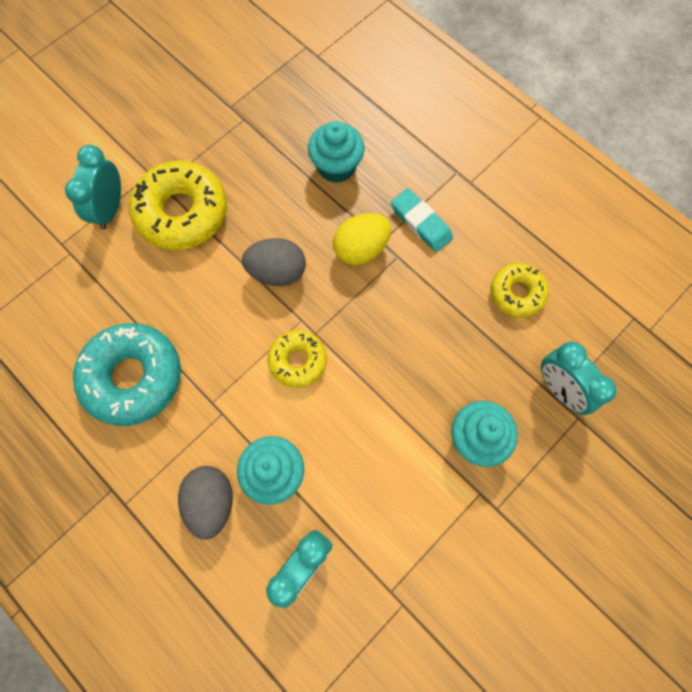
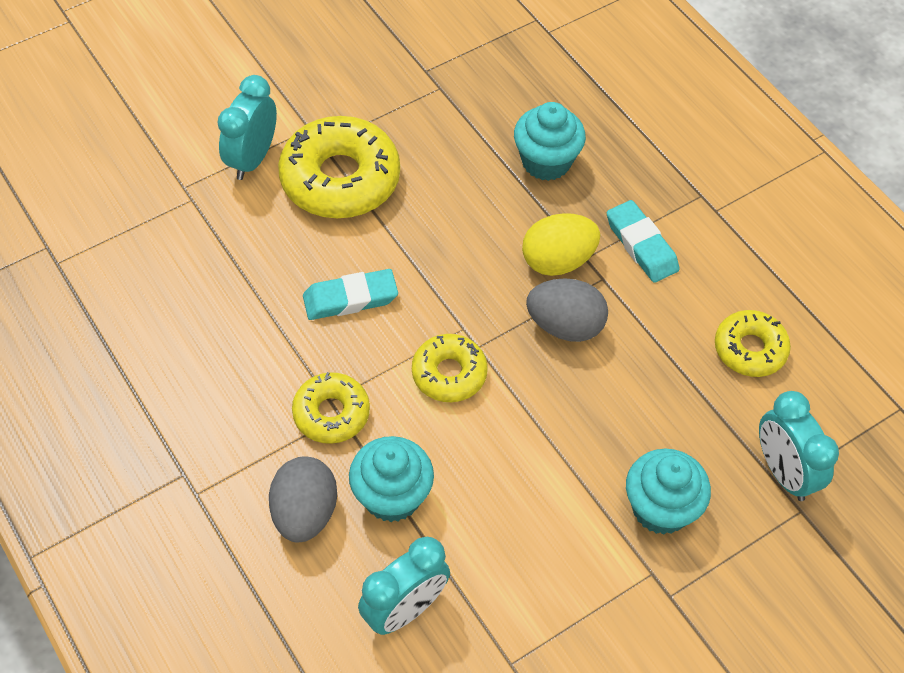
camera: 10 degrees right, 15 degrees down
(133, 377) = (238, 352): turquoise donut -> none
(210, 313) = (350, 298): none -> turquoise eraser
(215, 414) = (331, 413): none -> yellow donut
(277, 272) = (445, 267): grey egg -> grey egg (565, 326)

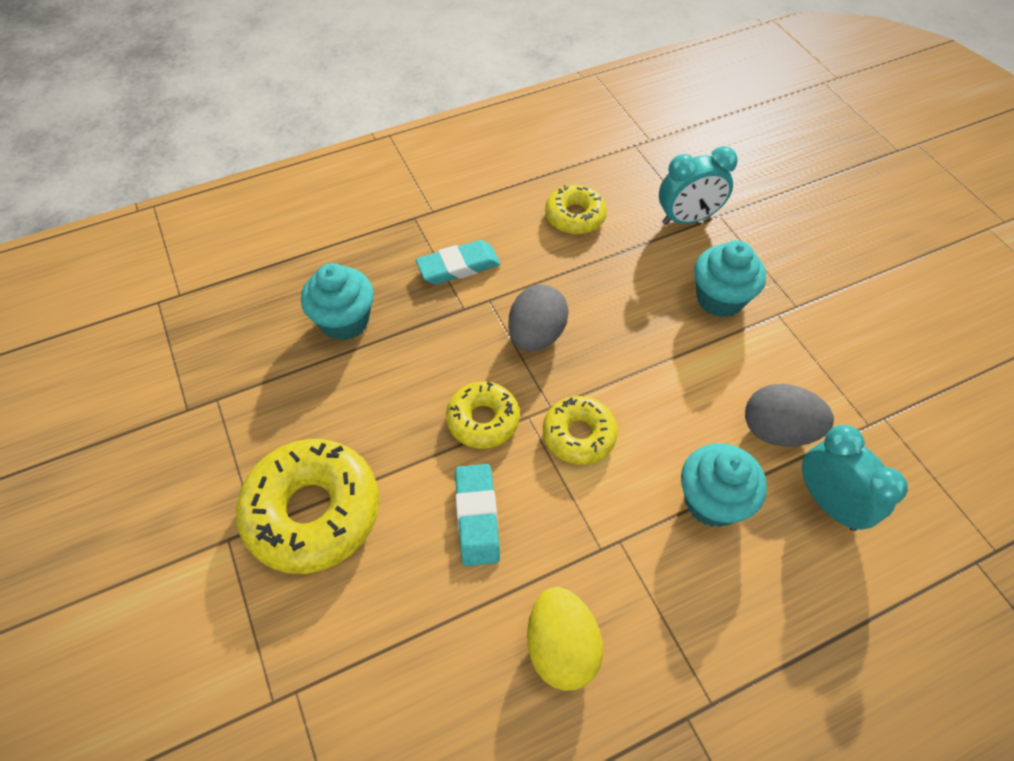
camera: 80 degrees left, 0 degrees up
(252, 159) = (254, 610): turquoise clock -> none
(305, 513) = (732, 586): grey egg -> grey egg (777, 430)
(331, 413) = (617, 549): yellow donut -> yellow donut (483, 420)
(557, 261) = (464, 330): yellow egg -> yellow egg (561, 647)

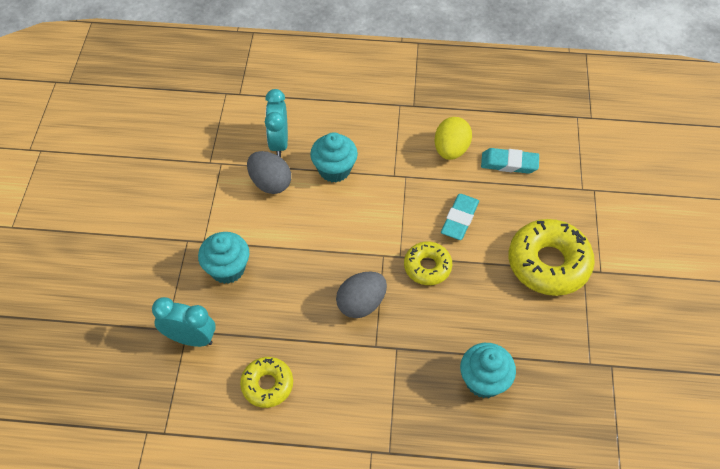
camera: 150 degrees left, 0 degrees up
(458, 266) = (381, 385): turquoise eraser -> turquoise eraser (509, 163)
(579, 435) = (378, 232): yellow donut -> none

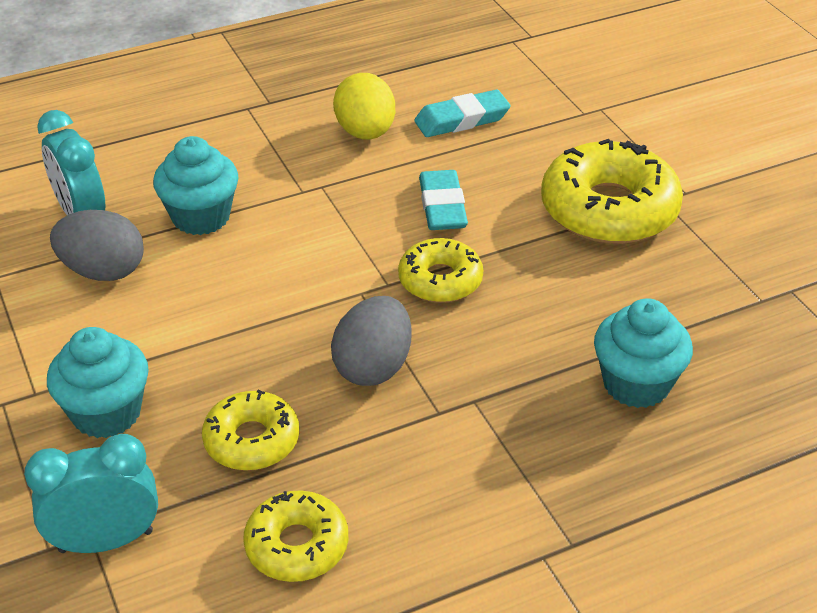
camera: 30 degrees left, 15 degrees down
(281, 317) = (252, 440): none -> yellow donut

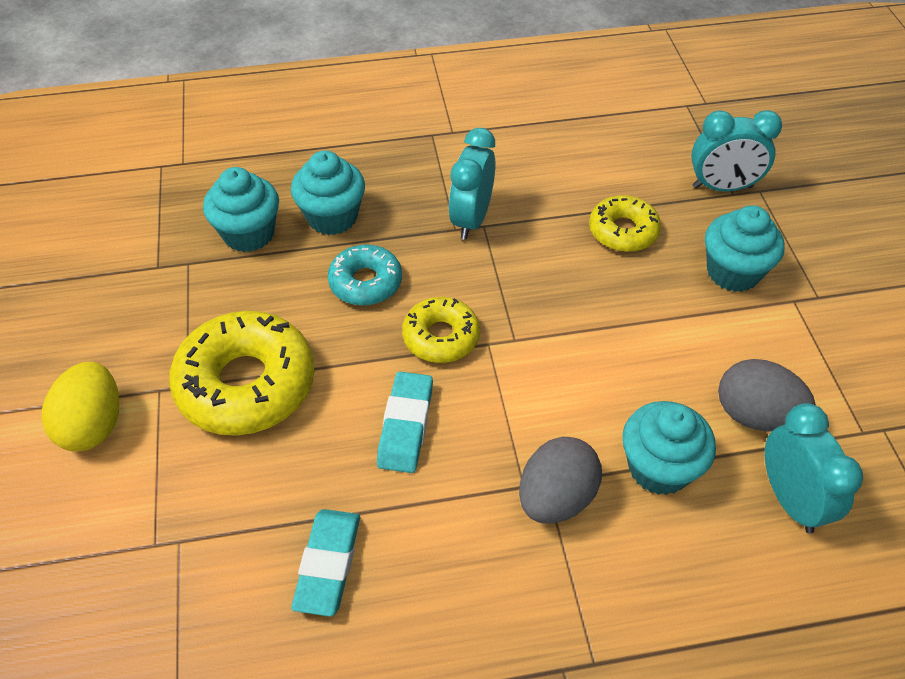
camera: 165 degrees left, 10 degrees up
(297, 545) = (599, 163): yellow donut -> none
(365, 133) = (452, 568): yellow egg -> yellow egg (93, 425)
(373, 367) = (522, 268): grey egg -> grey egg (556, 497)
(457, 417) = (471, 219): none -> turquoise clock
(462, 120) = (328, 564): turquoise eraser -> turquoise eraser turned 75 degrees counterclockwise
(549, 317) = (365, 282): none -> turquoise donut
(721, 344) = (249, 234): none -> turquoise cupcake

